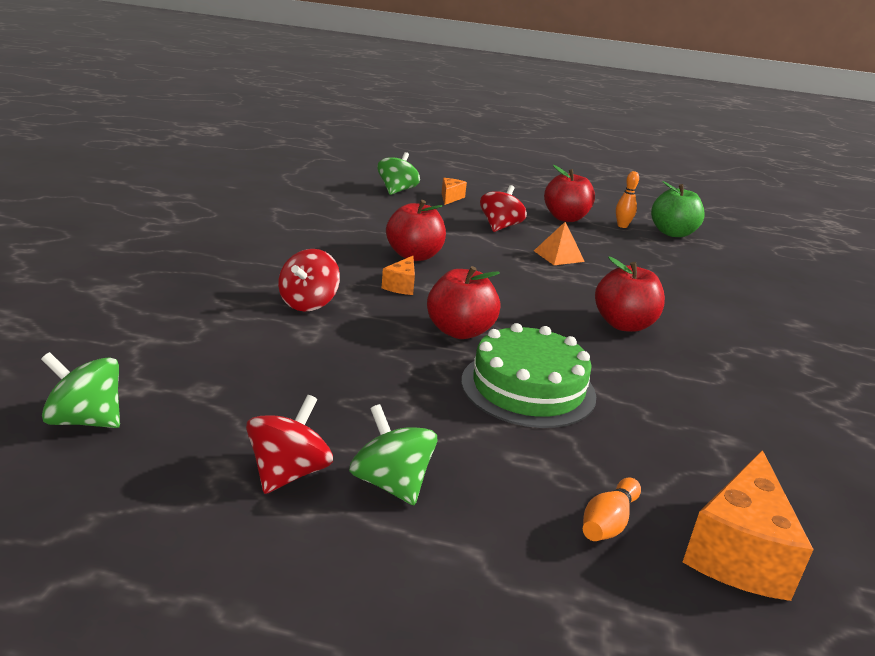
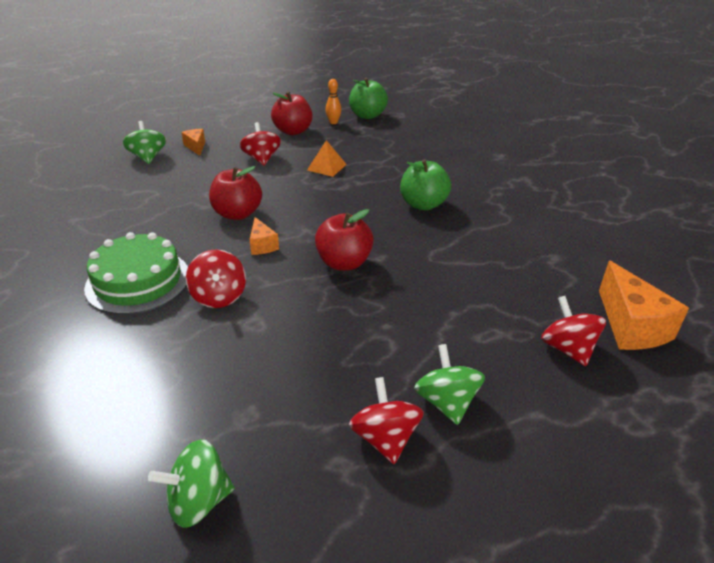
camera: 35 degrees left, 10 degrees up
(391, 483) = (446, 402): green spinning top -> green spinning top turned 60 degrees clockwise
(528, 388) = (430, 283): green cake -> green cake (138, 281)
(608, 522) = (567, 349): orange bowling pin -> red spinning top
(624, 324) = (423, 204): red apple -> green apple

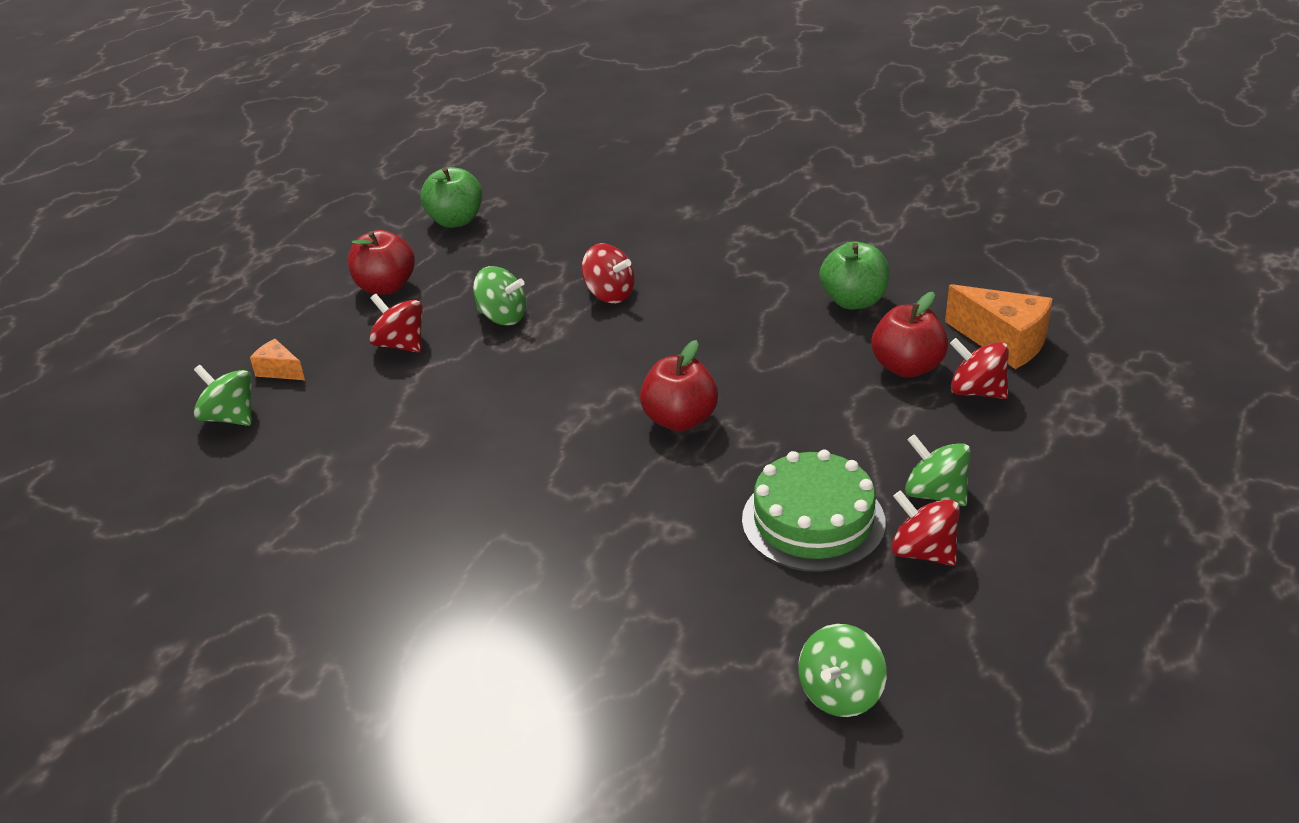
camera: 35 degrees left, 0 degrees up
(138, 281) = (478, 563): green cake -> green cake (813, 521)
(219, 296) = (597, 526): red spinning top -> red spinning top (609, 294)
(237, 214) = (477, 428): red apple -> red apple (907, 367)
(262, 245) = (563, 448): orange cheese -> none
(326, 167) = (502, 317): orange pyramid -> green spinning top
(333, 122) = (423, 250): orange bowling pin -> none
(423, 204) = (677, 311): green apple -> green apple (853, 301)

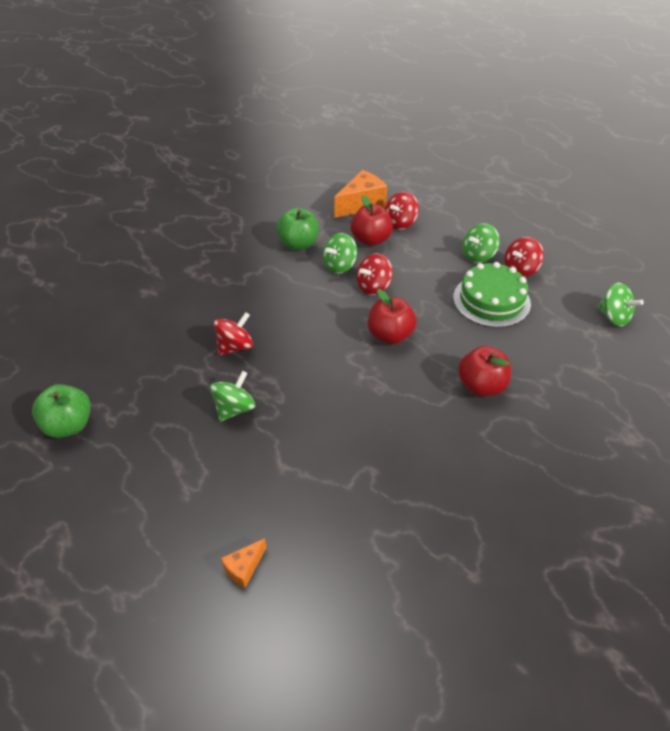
camera: 80 degrees left, 10 degrees up
(230, 417) = (301, 608): green spinning top -> green spinning top (339, 266)
(385, 287) = (149, 482): red apple -> red apple (481, 386)
(400, 345) = (243, 476): red spinning top -> red spinning top (373, 287)

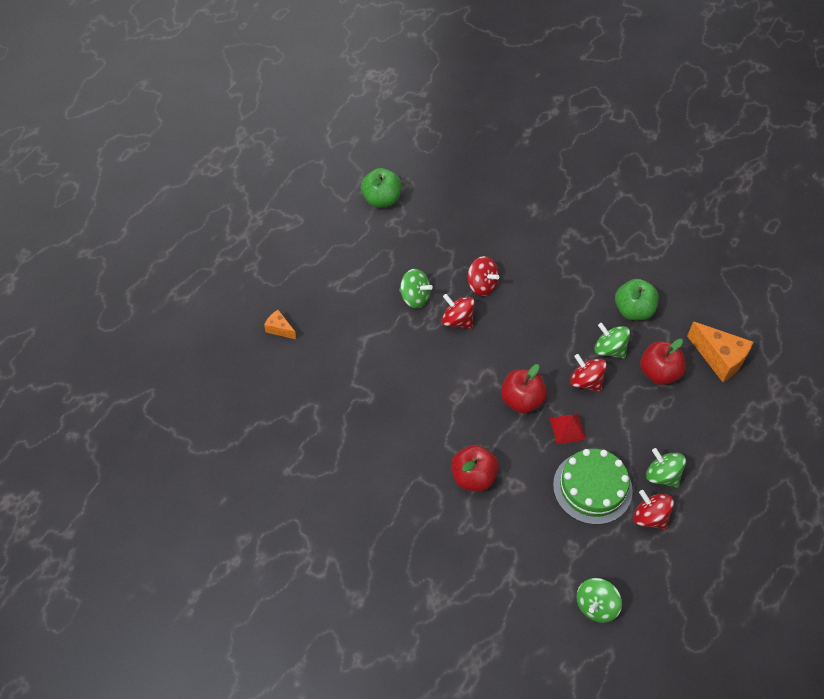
camera: 80 degrees right, 10 degrees up
(400, 223) = (697, 398): red spinning top -> red spinning top (457, 320)
(426, 307) = (567, 428): none -> red pyramid

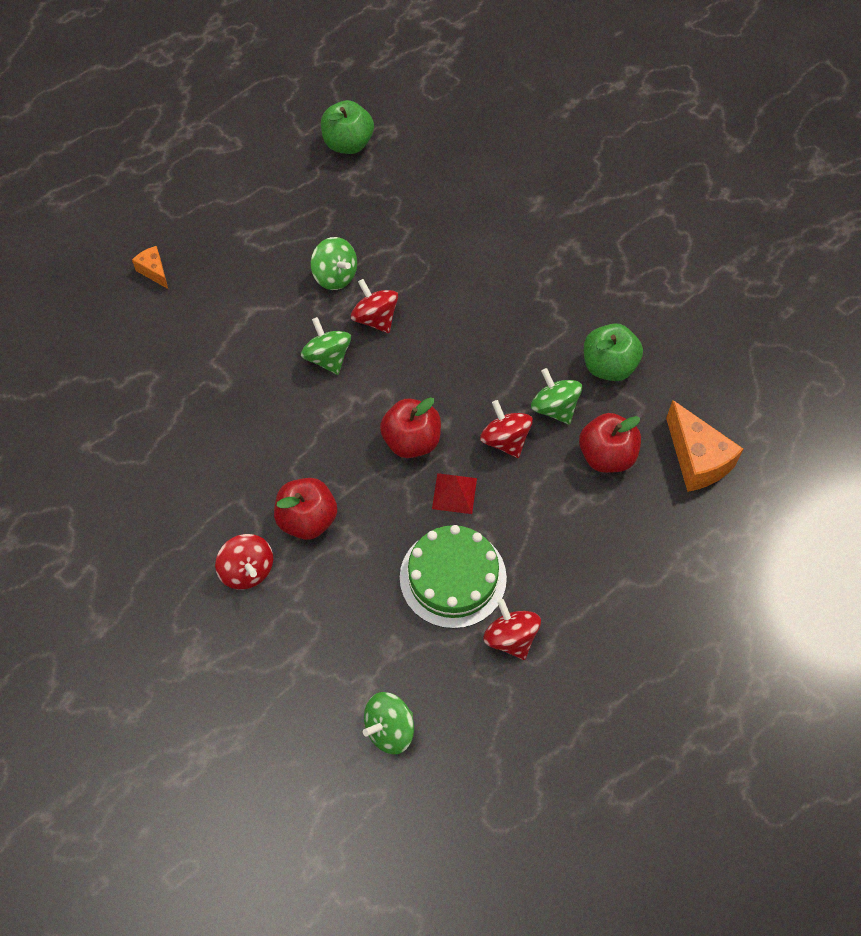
camera: 20 degrees right, 5 degrees up
(481, 285) = (426, 282): red spinning top -> red spinning top (247, 570)
(662, 475) = (551, 589): green spinning top -> green spinning top (327, 357)

